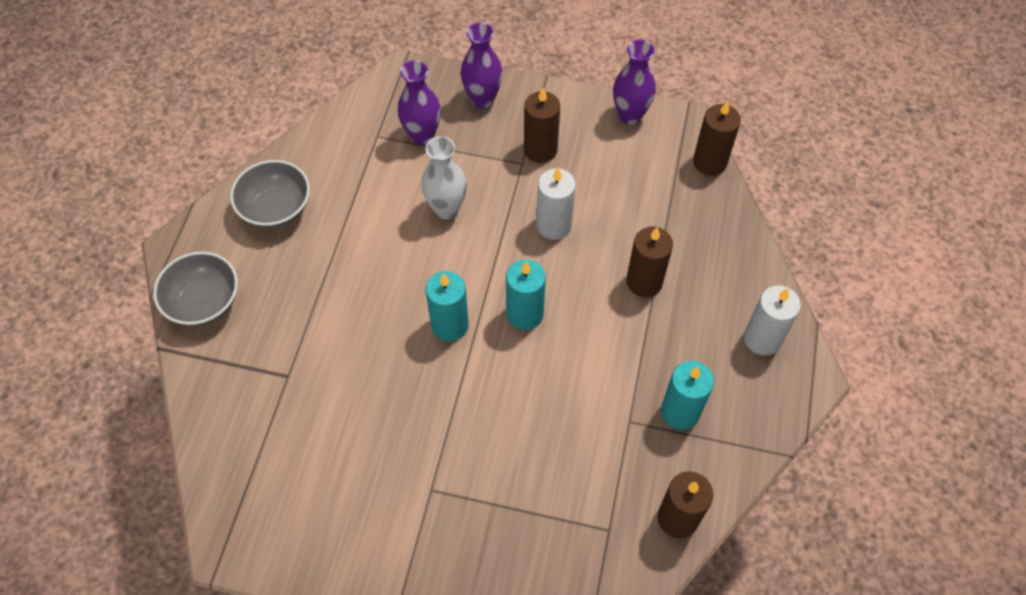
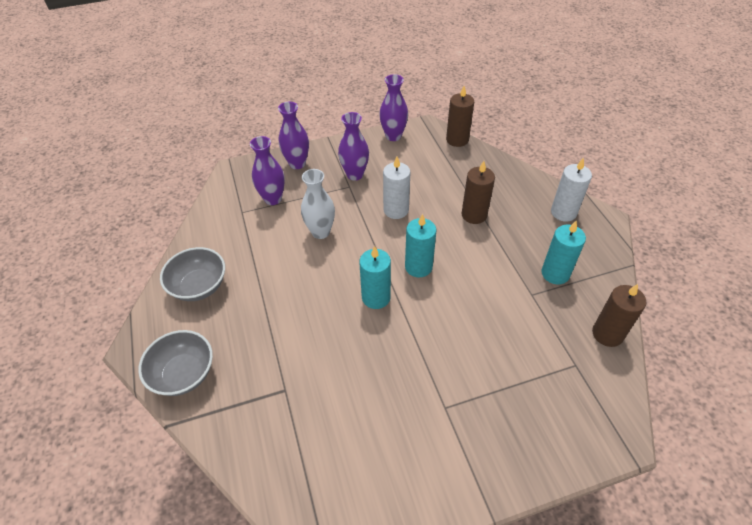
camera: 30 degrees left, 10 degrees down
(540, 150) = (355, 174): brown candle -> purple vase

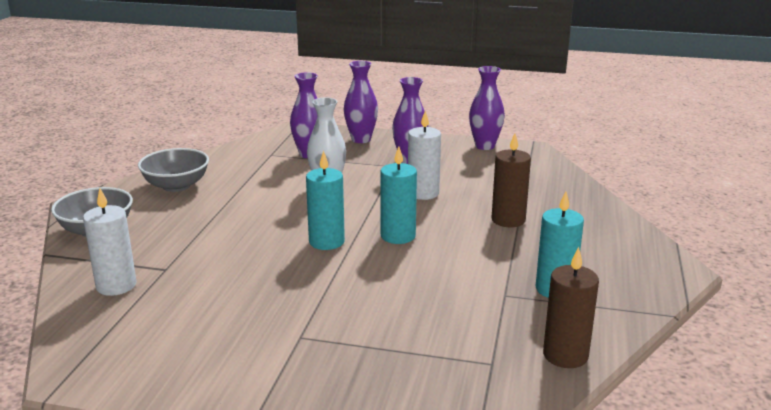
camera: 30 degrees right, 25 degrees down
(457, 140) = (556, 165): brown candle -> none
(563, 212) = (626, 249): white candle -> white candle (116, 285)

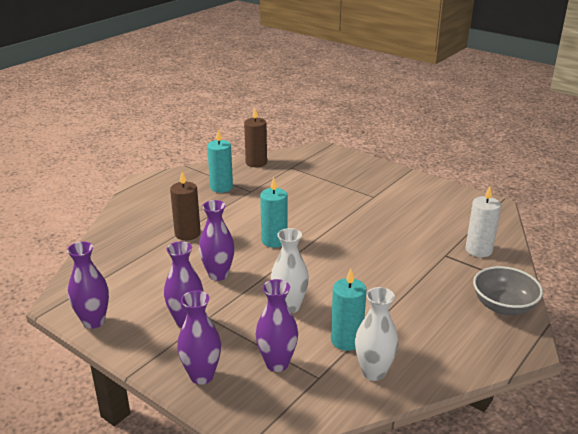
camera: 155 degrees left, 5 degrees up
(176, 186) = (432, 349): grey bowl -> none
(226, 164) = (373, 372): none -> white vase
(326, 242) = (326, 248): turquoise candle -> turquoise candle (346, 340)
(423, 193) = (218, 275): white candle -> purple vase

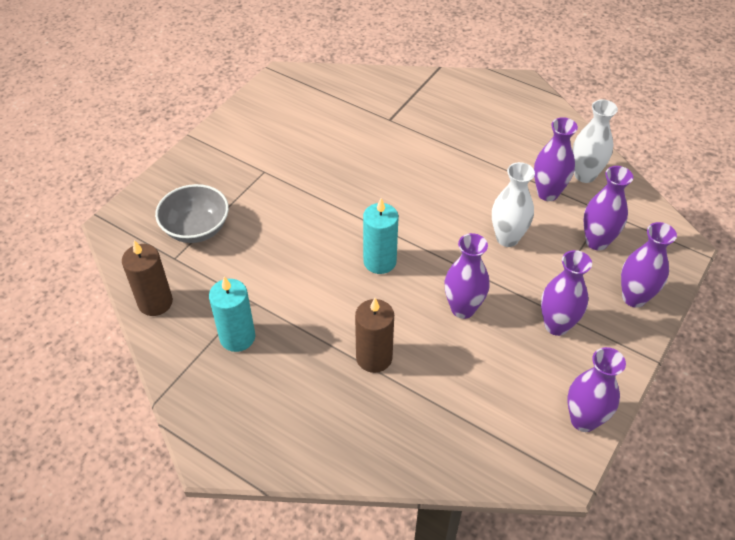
camera: 95 degrees left, 20 degrees up
(346, 340) = (547, 193): turquoise candle -> purple vase
(478, 250) = (377, 96): white candle -> none
(503, 306) = (468, 90): grey bowl -> grey bowl (196, 229)

